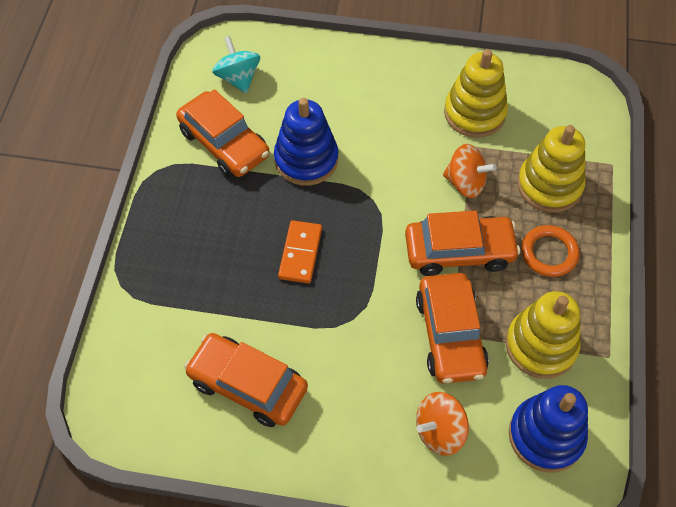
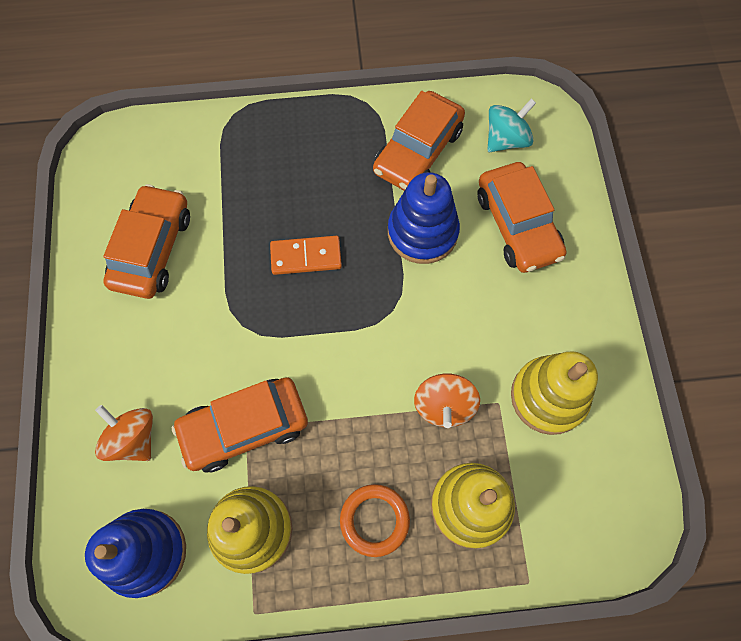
camera: 75 degrees right, 10 degrees up
(459, 251) = (350, 416): orange car -> orange car (517, 225)

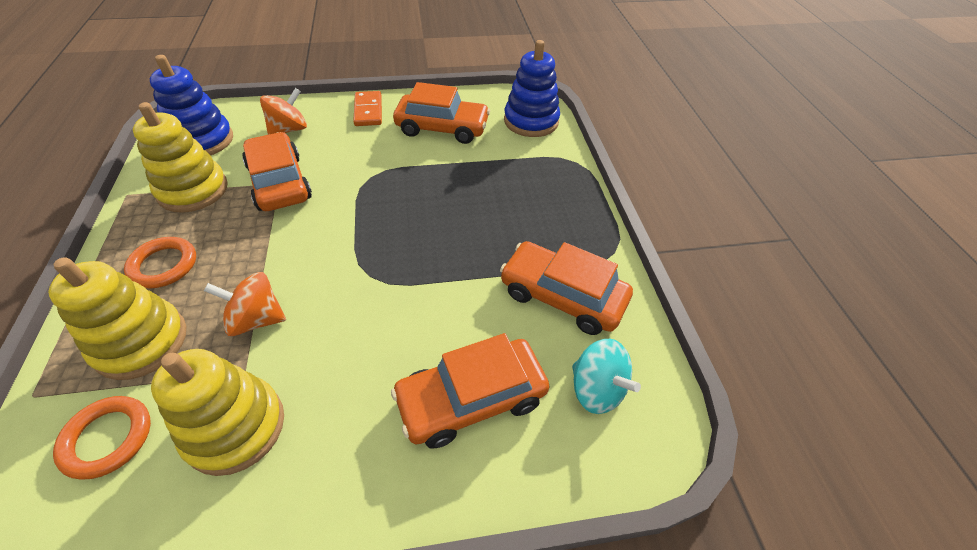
camera: 85 degrees right, 20 degrees down
(306, 257) = (432, 212): orange domino -> orange domino (368, 111)
(422, 232) = (459, 300): blue stacking toy -> blue stacking toy (531, 121)
(563, 496) = (108, 438): none -> orange ring

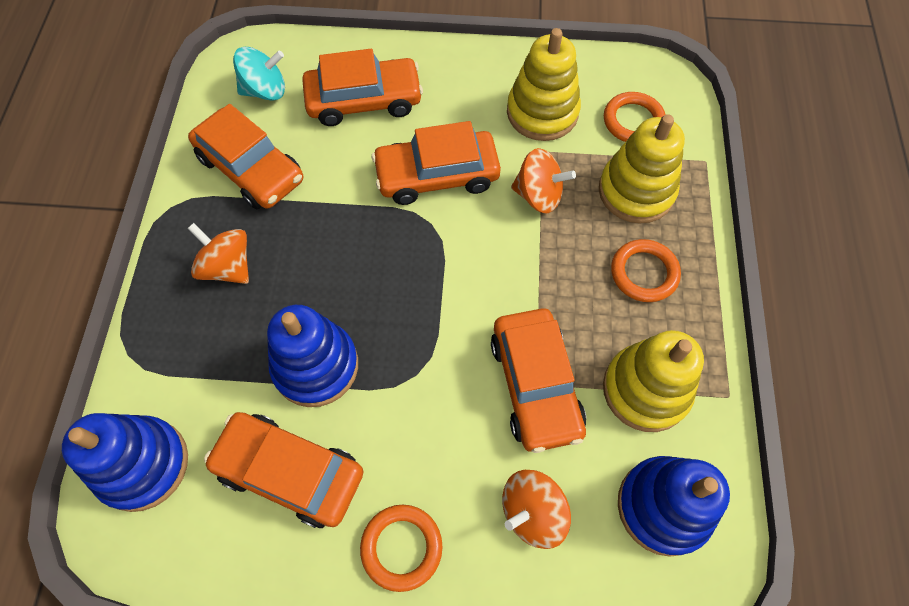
camera: 165 degrees left, 15 degrees up
(368, 111) = (401, 547): orange domino -> orange ring
(368, 321) = (437, 175): none -> orange car
(443, 172) = (316, 366): none -> blue stacking toy
(538, 217) = (228, 267): none -> orange spinning top
(596, 389) = (265, 90): turquoise spinning top -> turquoise spinning top turned 105 degrees clockwise

